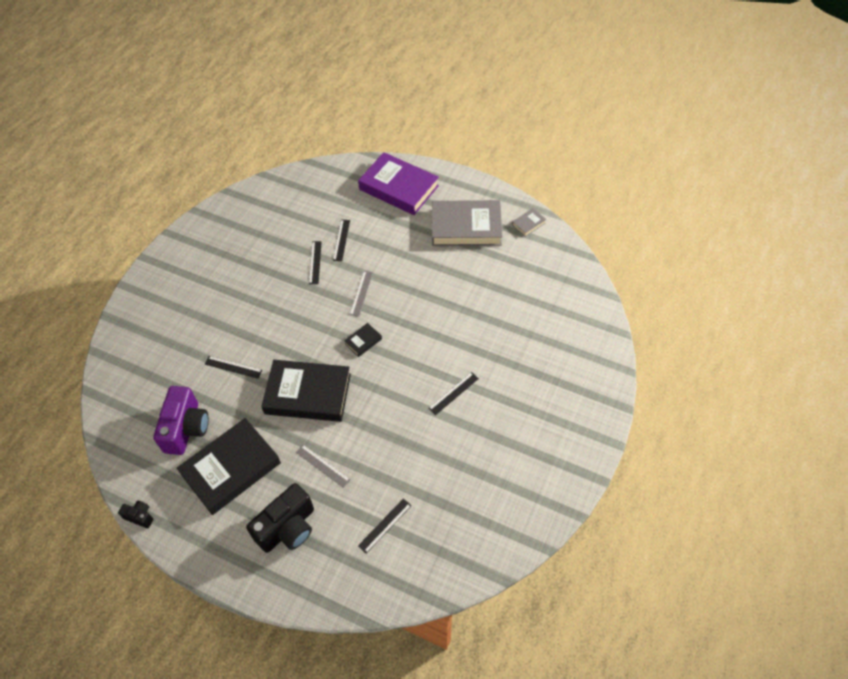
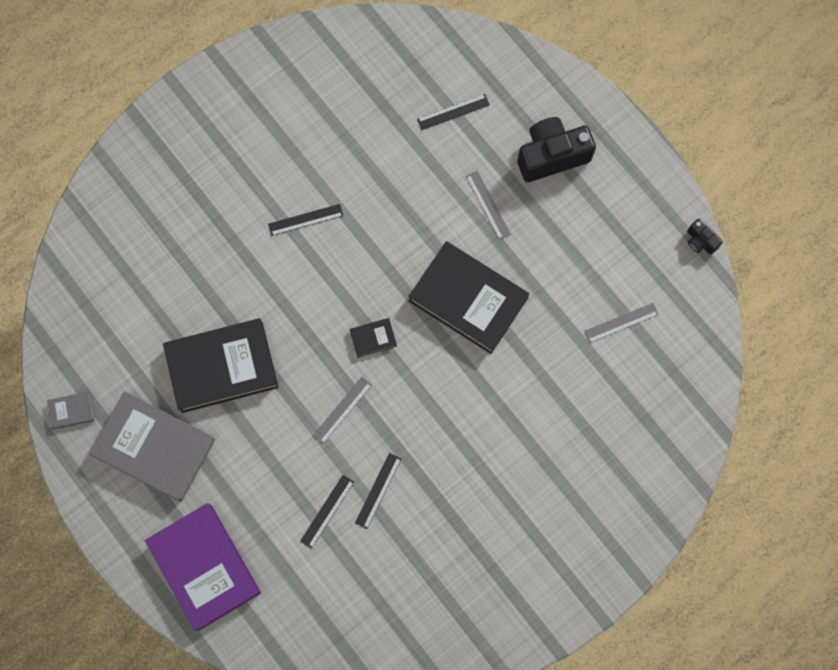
camera: 155 degrees left, 20 degrees up
(186, 428) = (621, 323): purple camera -> grey ruler
(231, 468) = (587, 249): black book -> black book (222, 367)
(233, 367) = (540, 379): black ruler -> none

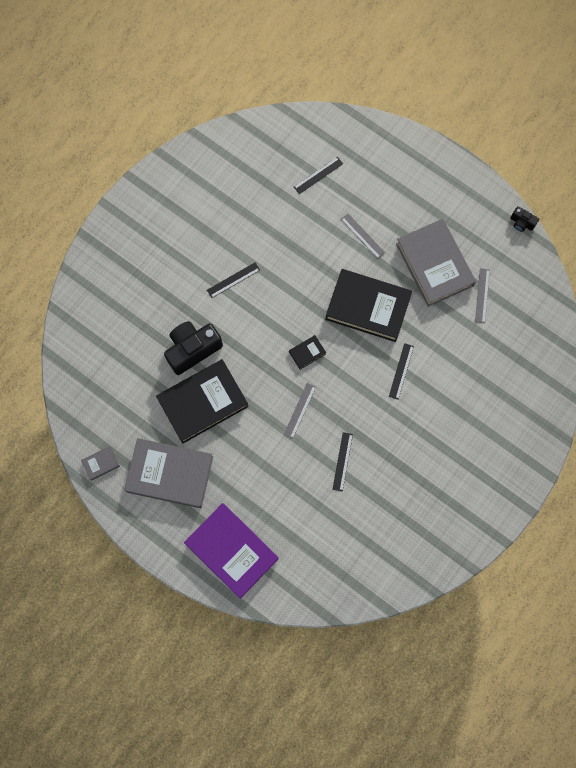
camera: 15 degrees left, 0 degrees up
(327, 511) = (310, 486): black ruler -> black ruler (401, 371)
(551, 156) = (398, 189): black camera -> black camera (192, 349)
(570, 266) = (434, 265): none -> grey book
(621, 323) = (482, 295): grey ruler -> grey ruler turned 45 degrees counterclockwise

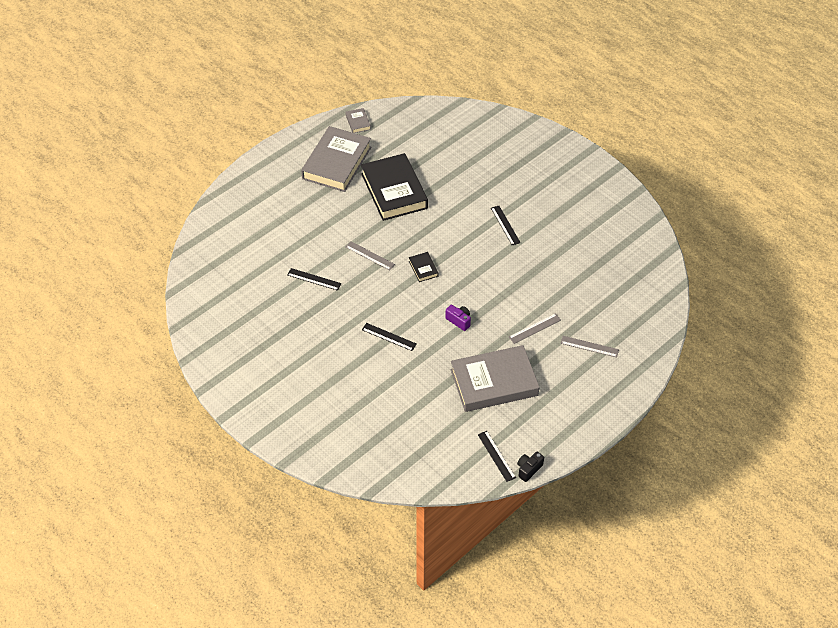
camera: 100 degrees right, 25 degrees down
(192, 349) = (444, 190): black camera -> none
(232, 550) = (259, 194): purple book -> none
(318, 175) = (605, 302): black ruler -> black ruler (496, 456)
(368, 307) = (459, 321): black book -> purple camera
(482, 295) = (453, 418): grey ruler -> grey ruler (589, 346)

